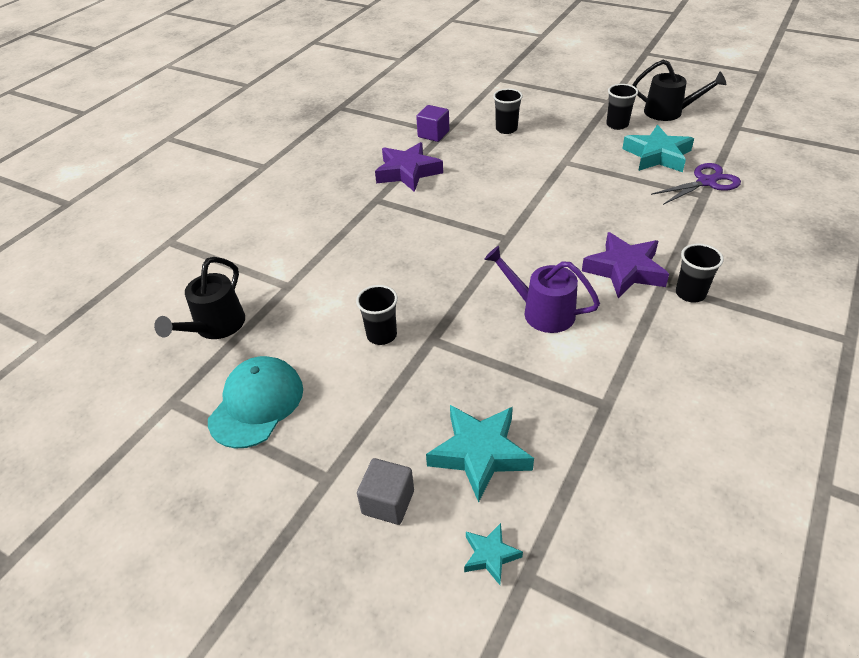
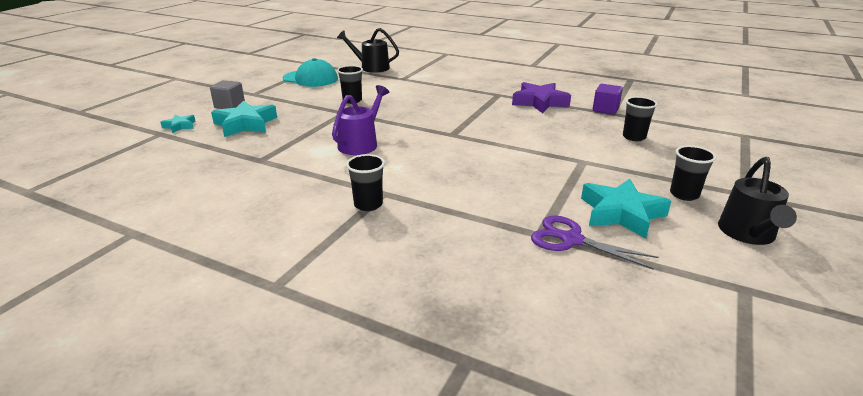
camera: 85 degrees right, 15 degrees down
(625, 270) = (405, 177): purple star -> none
(706, 182) = (571, 240): purple scissors -> purple scissors turned 150 degrees clockwise

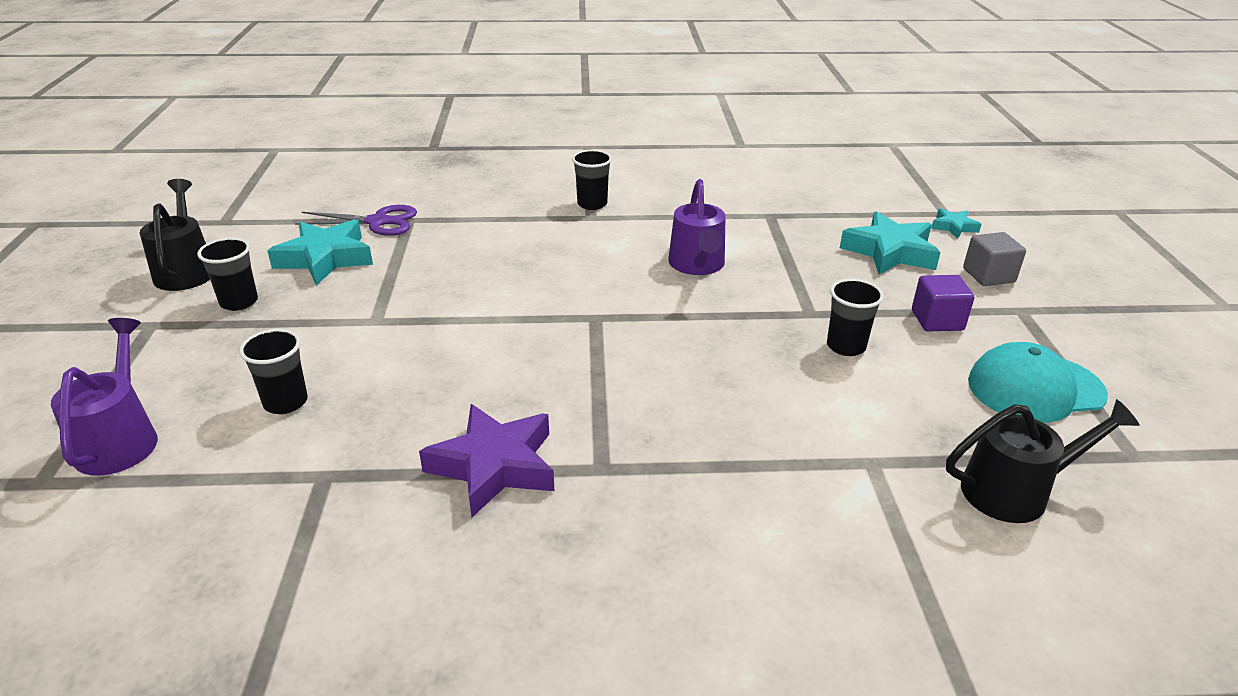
camera: 150 degrees right, 5 degrees up
(605, 109) = (337, 487): purple cube -> purple cube (937, 320)
(716, 141) = (120, 439): none -> purple watering can

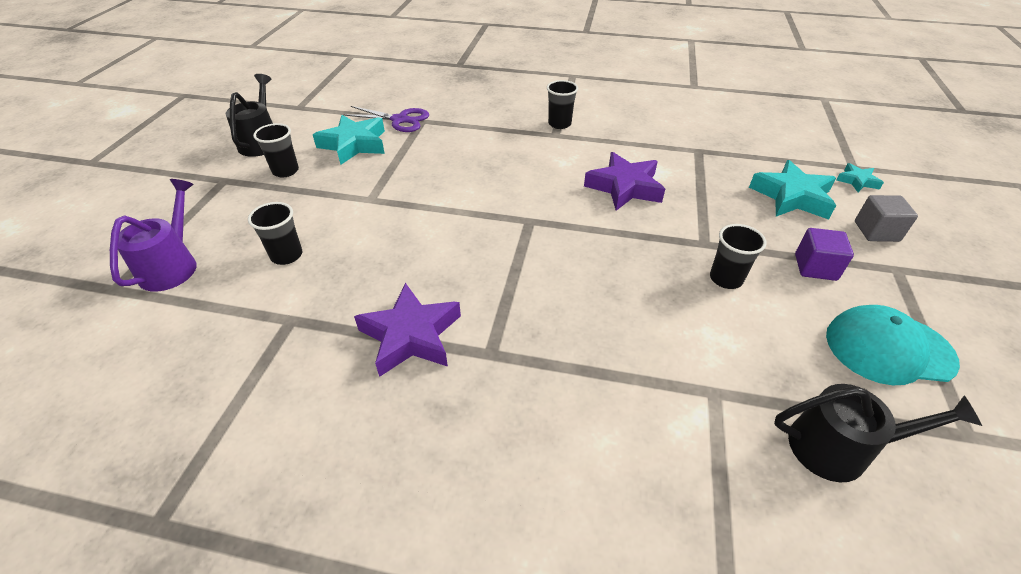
camera: 15 degrees right, 10 degrees up
(697, 265) = (624, 187): purple watering can -> purple star

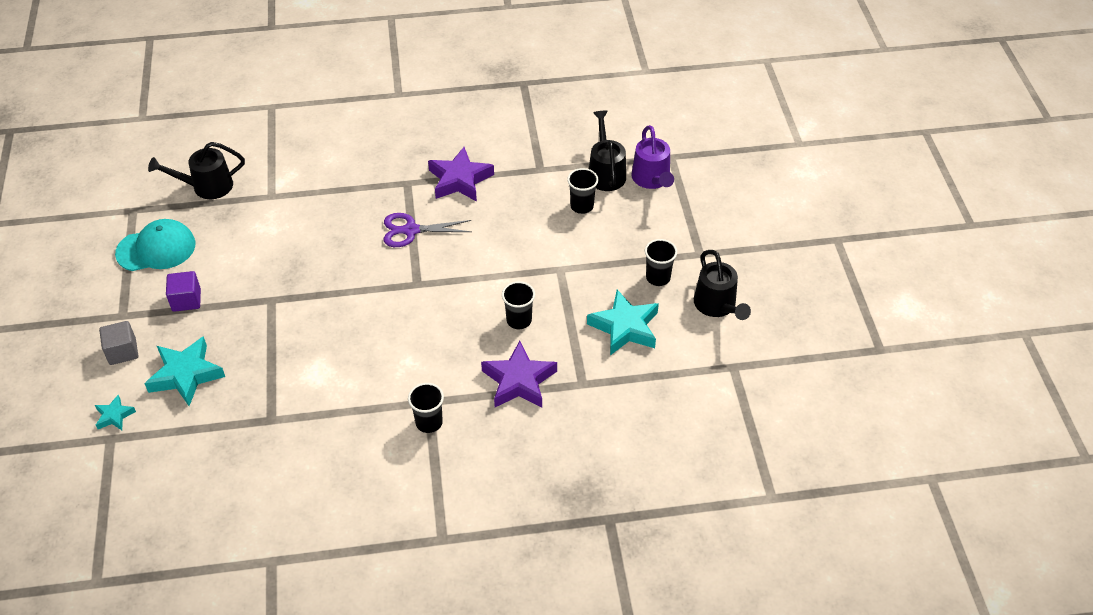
camera: 160 degrees right, 5 degrees up
(214, 290) = (605, 172): none -> black watering can
(400, 120) = (606, 378): purple scissors -> purple scissors (411, 230)
(624, 187) = (343, 344): purple star -> purple star (519, 381)
(725, 279) = (257, 272): black cup -> black cup (519, 320)

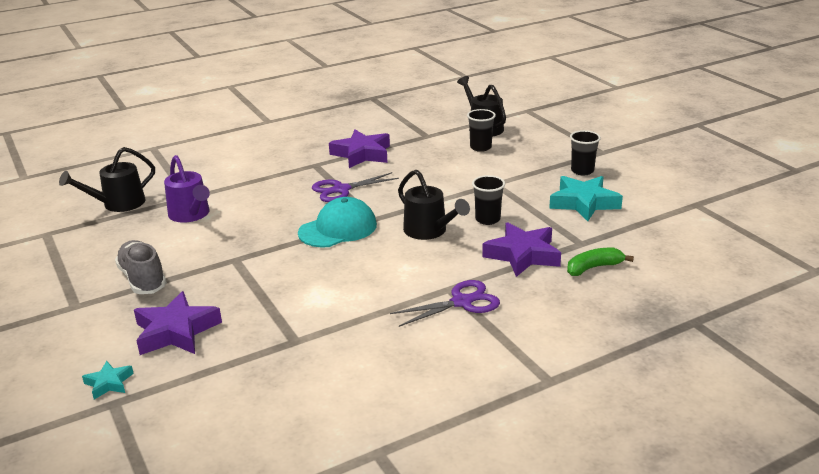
camera: 20 degrees left, 20 degrees down
(122, 351) = (91, 332): grey cube -> none
(156, 249) = (88, 253): turquoise cap -> turquoise cap (338, 229)
(186, 300) = (143, 279): purple cube -> grey shoe
(186, 375) = (176, 331): turquoise star -> purple star
(429, 422) = (462, 302): black cup -> purple scissors
(570, 420) = (593, 268): none -> green banana
(652, 179) = (524, 124): purple watering can -> purple watering can (191, 215)
(717, 306) = (646, 175): black watering can -> black watering can (429, 231)

